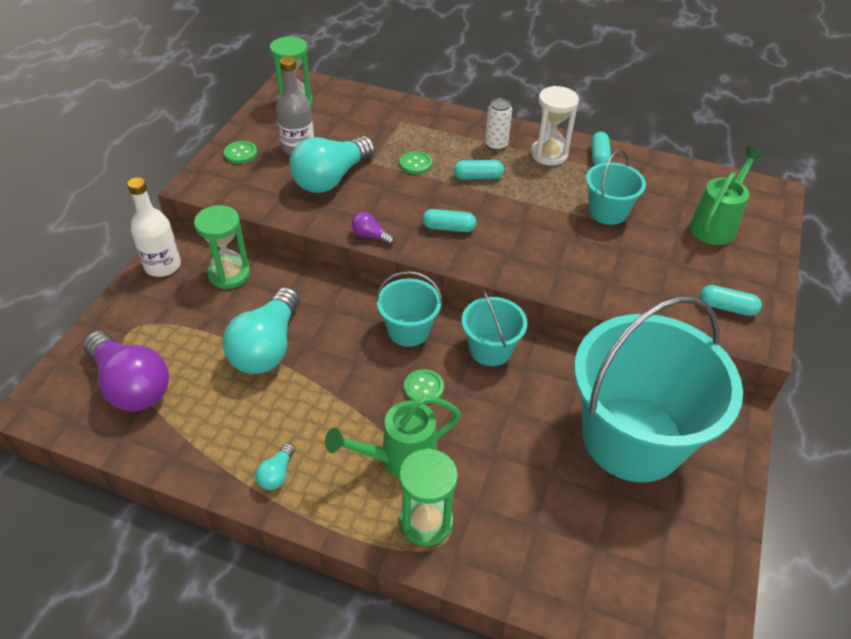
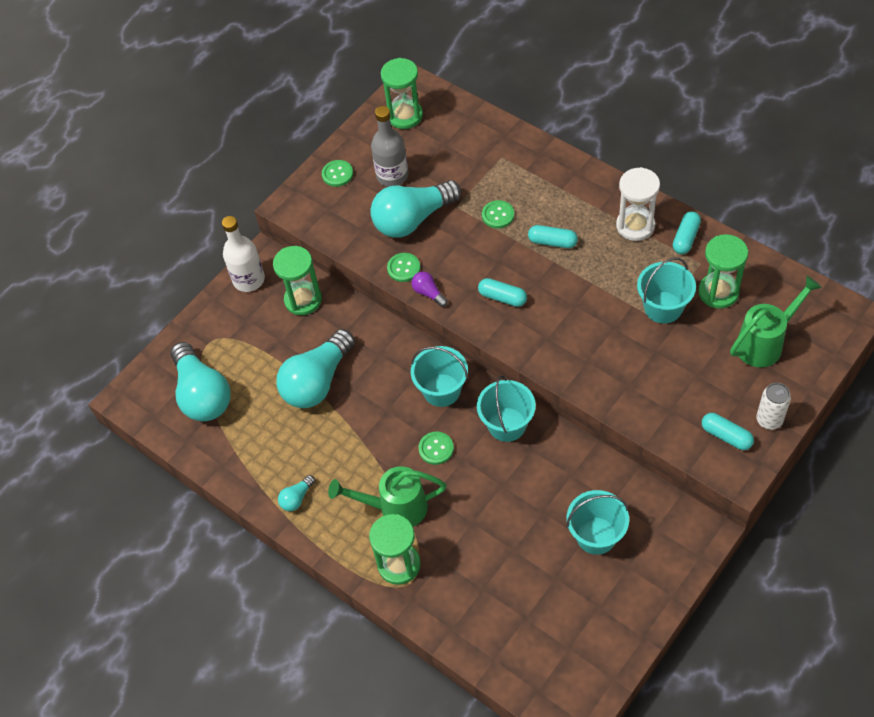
camera: 25 degrees right, 10 degrees up
(131, 385) = (202, 394): purple light bulb -> turquoise light bulb
(336, 219) = (403, 268): none -> green button
(496, 145) = (586, 204): white can -> white can (769, 420)
(632, 438) = (596, 535): turquoise bucket -> turquoise bucket, size x0.46
(651, 192) = (718, 292): none -> green hourglass

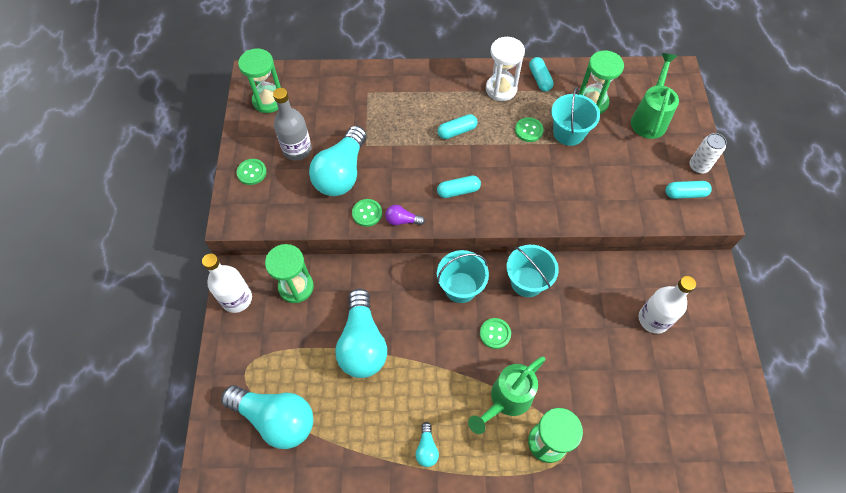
camera: 45 degrees left, 5 degrees up
(498, 215) = (402, 134): green button -> green button (528, 130)
(596, 535) = (653, 319): turquoise bucket -> white bottle

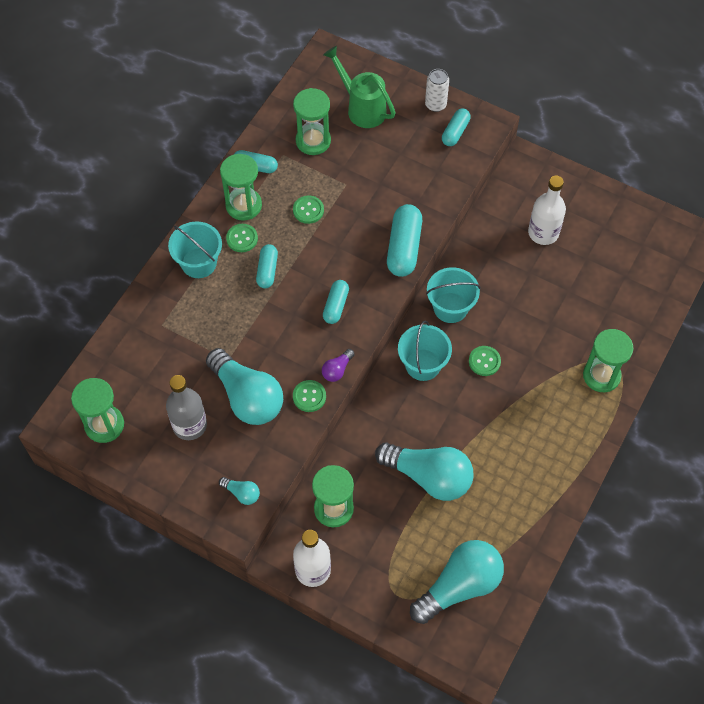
camera: 60 degrees left, 0 degrees up
(252, 172) = (189, 481): green button -> green button (242, 238)
(426, 448) = (556, 472): turquoise light bulb -> turquoise light bulb (242, 493)
(501, 89) = (243, 205): white hourglass -> green hourglass
(506, 400) = (549, 386): green watering can -> none
(545, 211) = (404, 248): none -> turquoise capsule
(568, 133) = (333, 180): turquoise bucket -> turquoise bucket (199, 263)

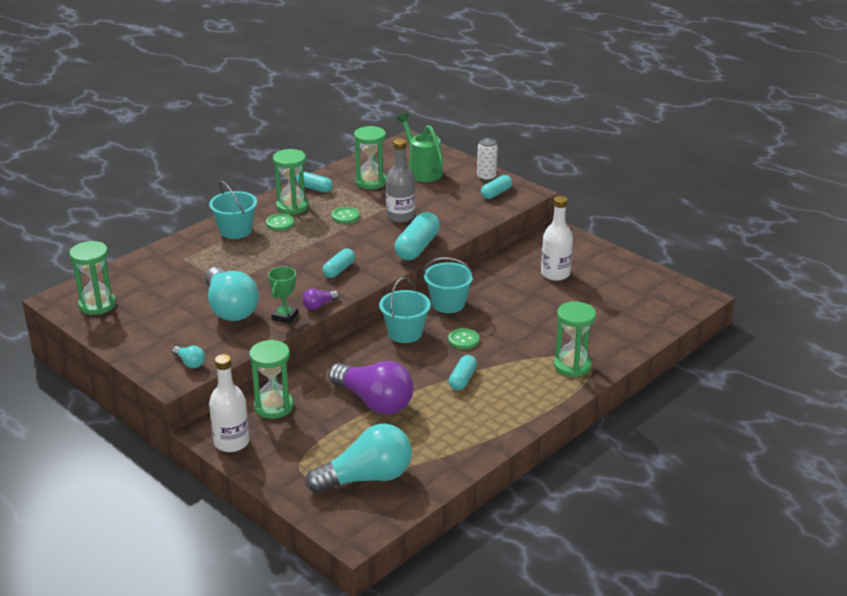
camera: 15 degrees right, 30 degrees down
(189, 425) = (170, 316): grey bottle -> grey bottle (400, 216)
(267, 270) = (291, 243): turquoise capsule -> turquoise capsule (462, 379)
(309, 396) = (285, 316): green button -> green trophy
(429, 476) = (374, 402): turquoise light bulb -> purple light bulb

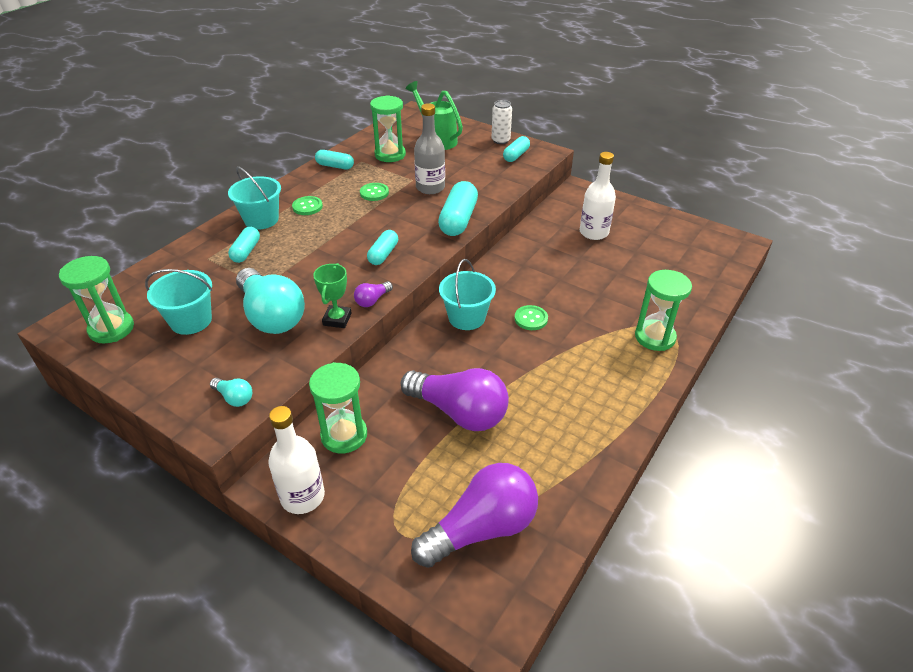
camera: 10 degrees left, 10 degrees up
(292, 206) = (316, 187): green hourglass -> none
(366, 478) = (481, 528): turquoise light bulb -> purple light bulb
(448, 304) = (500, 277): turquoise bucket -> turquoise bucket (191, 320)
(462, 379) = (547, 369): turquoise capsule -> turquoise capsule (246, 251)

